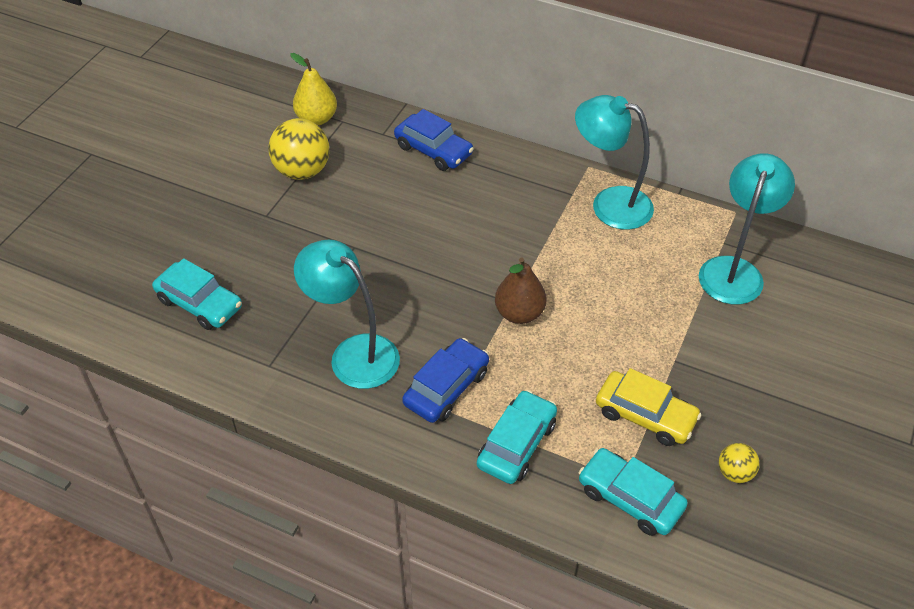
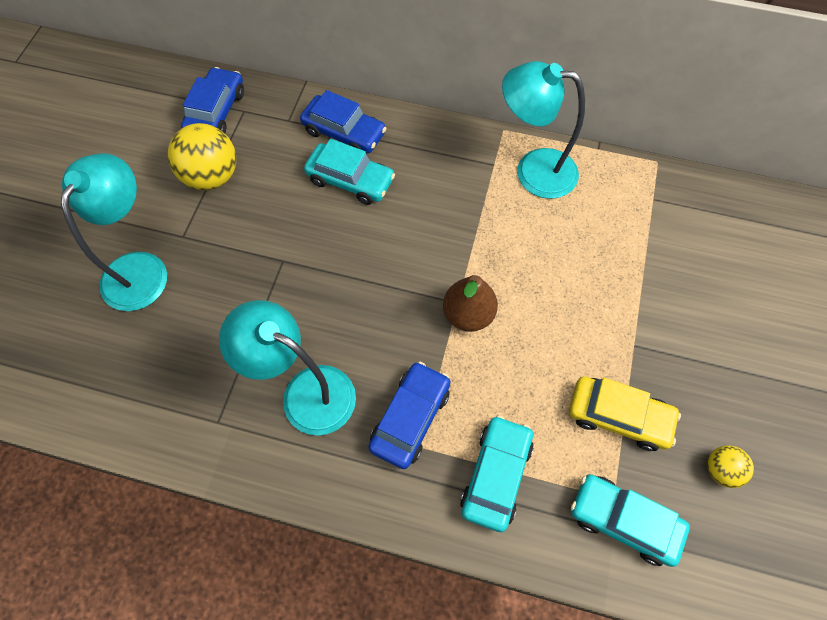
camera: 10 degrees left, 15 degrees up
(200, 303) = (129, 356): turquoise car -> turquoise car (350, 180)
(316, 119) = (216, 111): yellow pear -> blue car
(734, 270) = (670, 229): turquoise lamp -> turquoise lamp (140, 268)

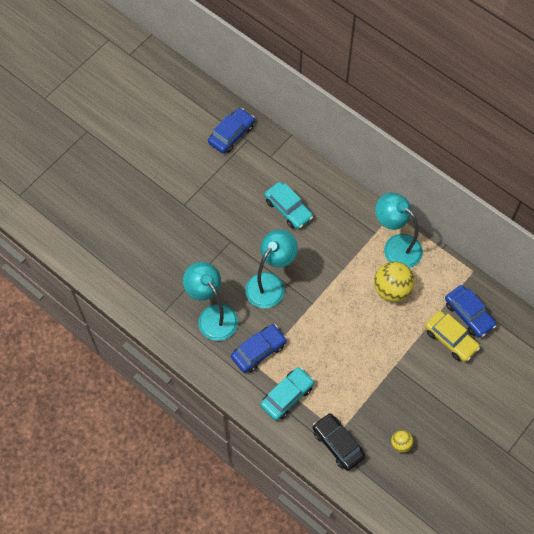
camera: 25 degrees right, 0 degrees up
(140, 268) = (155, 214): turquoise lamp -> turquoise lamp (270, 284)
(212, 176) = (213, 175): yellow ball -> yellow ball (392, 289)
(344, 132) = (298, 177): blue car -> blue car (469, 314)
(468, 314) = (315, 312): brown pear -> none
(618, 416) = (364, 396): yellow car -> yellow car (450, 339)
(623, 521) = (338, 444): turquoise car -> black car

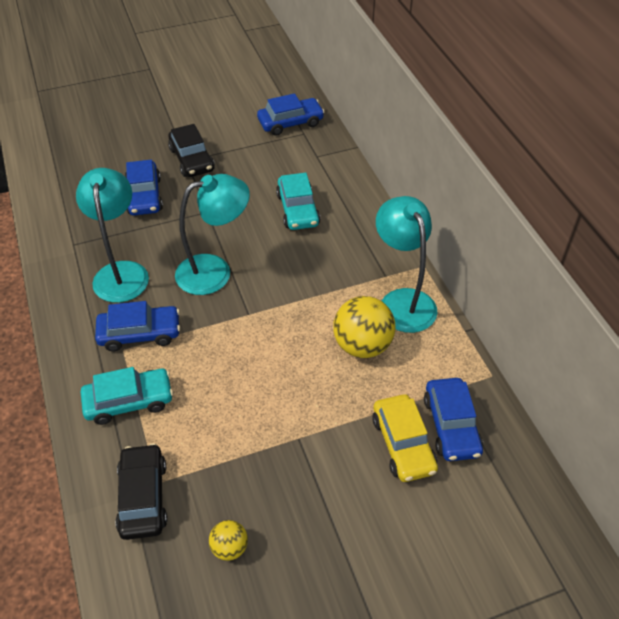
camera: 30 degrees right, 15 degrees down
(179, 249) = (144, 196): none -> blue car
(187, 202) = (192, 159): none -> black car

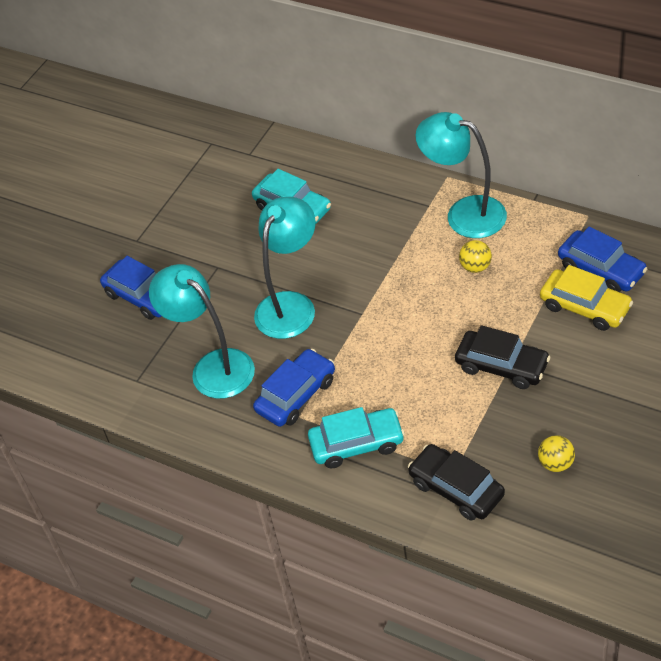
camera: 35 degrees left, 0 degrees up
(129, 401) = (357, 444): turquoise car -> turquoise car turned 45 degrees clockwise
(192, 159) = (141, 236): black car -> black car (502, 366)
(290, 122) = (186, 142): blue car -> none
(362, 345) = (475, 267): yellow ball -> yellow ball, size x0.52

